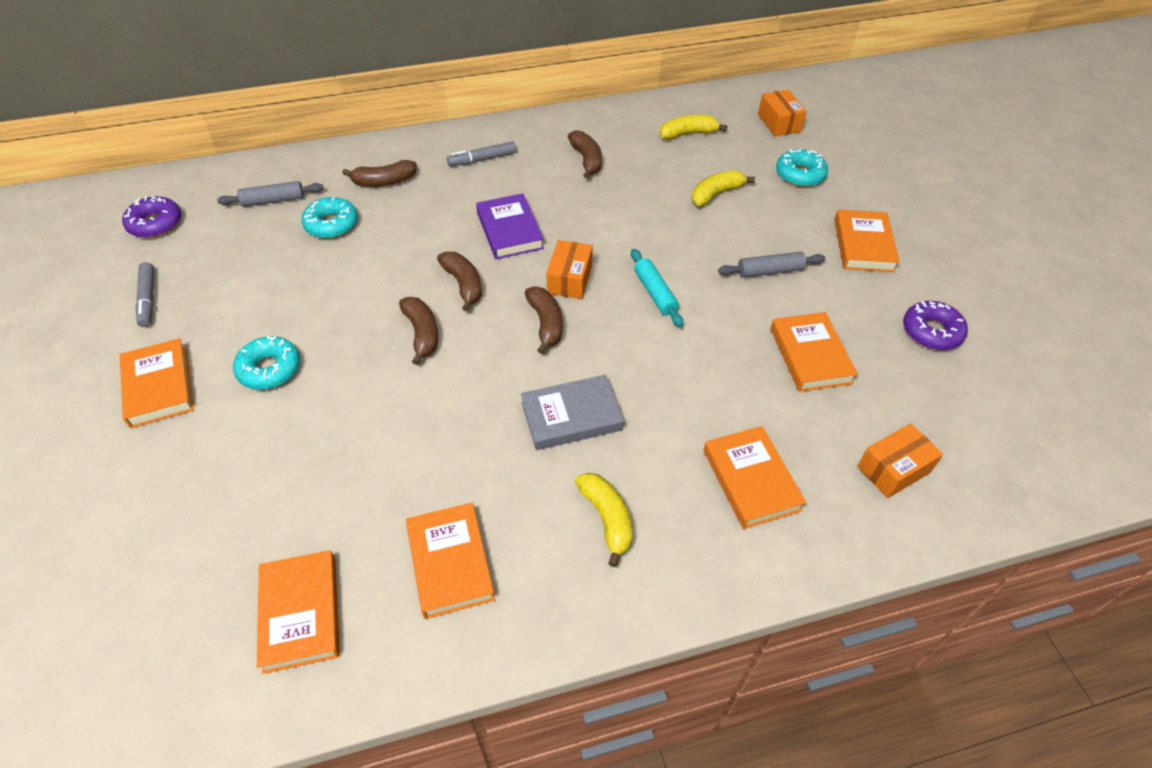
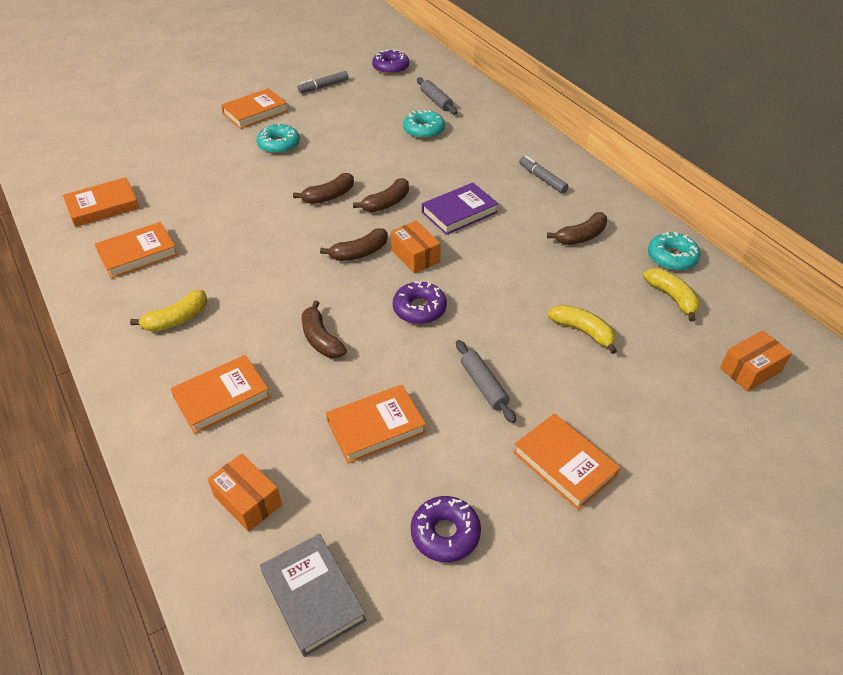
camera: 75 degrees right, 5 degrees down
(384, 182) = (484, 140): brown banana -> brown banana (321, 339)
(569, 279) = (415, 256): orange box -> orange box turned 60 degrees clockwise
(571, 416) = (268, 284): grey book -> grey book (313, 596)
(655, 293) = (419, 309): turquoise rolling pin -> purple donut
(800, 174) = (660, 397): turquoise donut -> turquoise donut (672, 257)
(863, 245) = (564, 464): orange book -> orange book turned 60 degrees clockwise

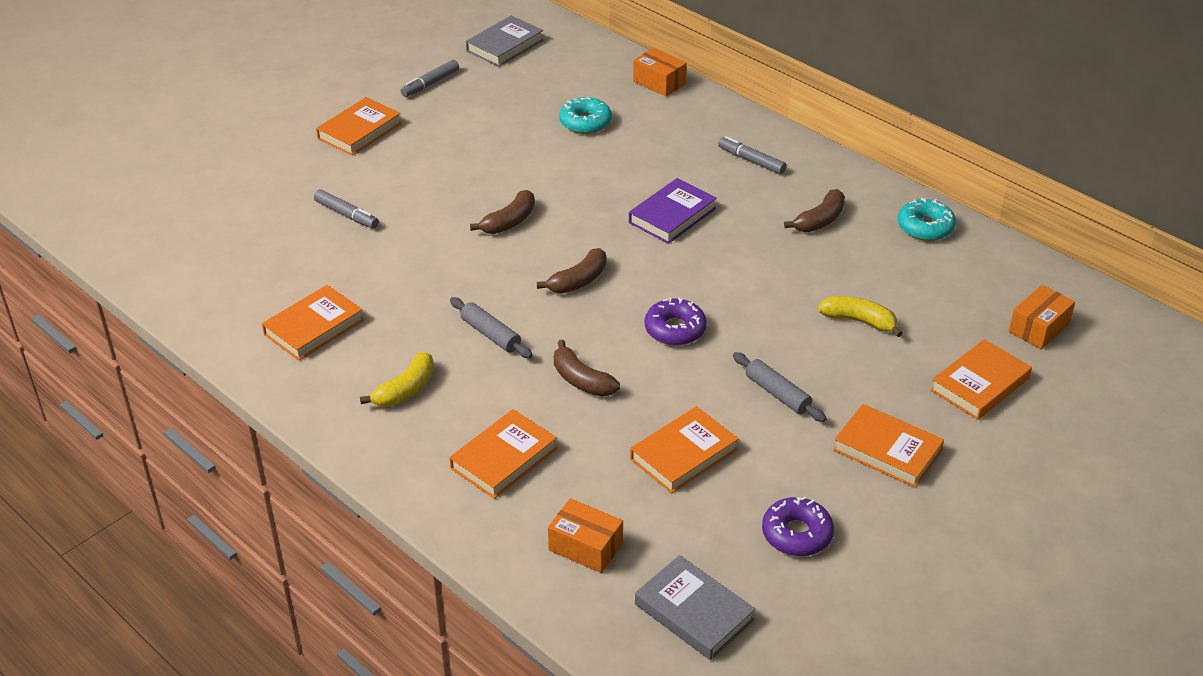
camera: 15 degrees left, 5 degrees down
(103, 206) = (233, 279): orange book -> orange book (979, 384)
(212, 171) = (346, 215): none -> grey marker
(279, 145) = (413, 168): turquoise donut -> none
(387, 203) = (582, 219): brown banana -> none
(391, 68) = (505, 46): purple donut -> grey book
(415, 256) = (644, 273): orange box -> orange box (659, 82)
(436, 101) = (583, 82): grey rolling pin -> grey rolling pin (490, 334)
(672, 297) = (939, 270): yellow banana -> none

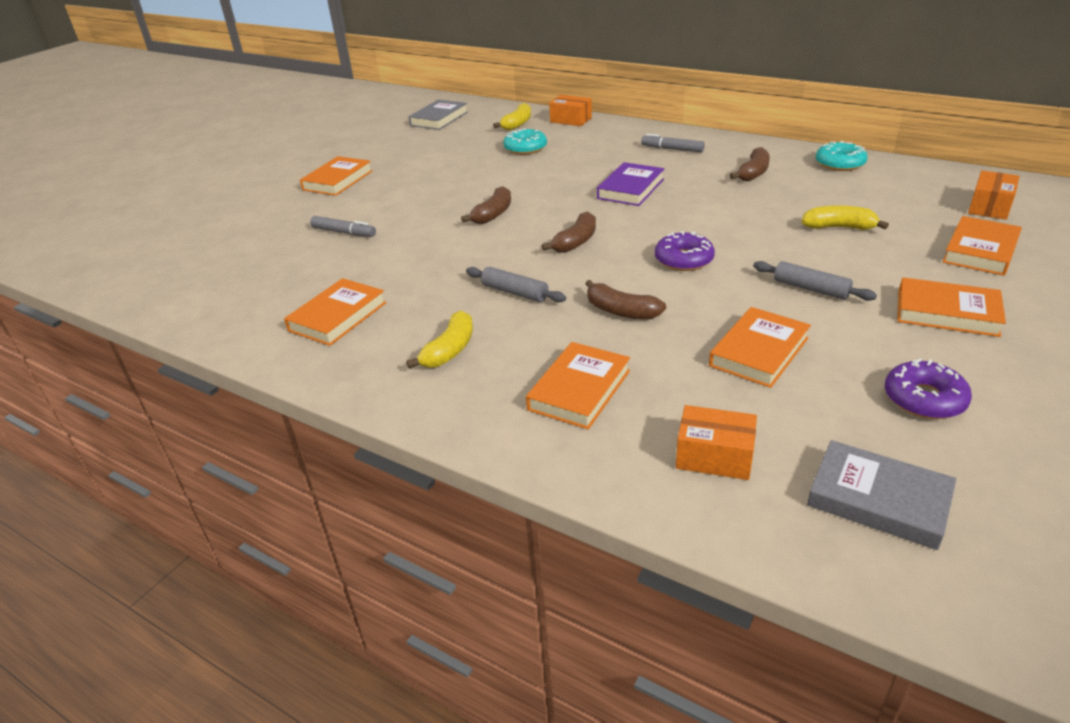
camera: 10 degrees left, 5 degrees down
(430, 84) = (388, 146): grey marker -> none
(593, 76) = (517, 124): none -> yellow banana

